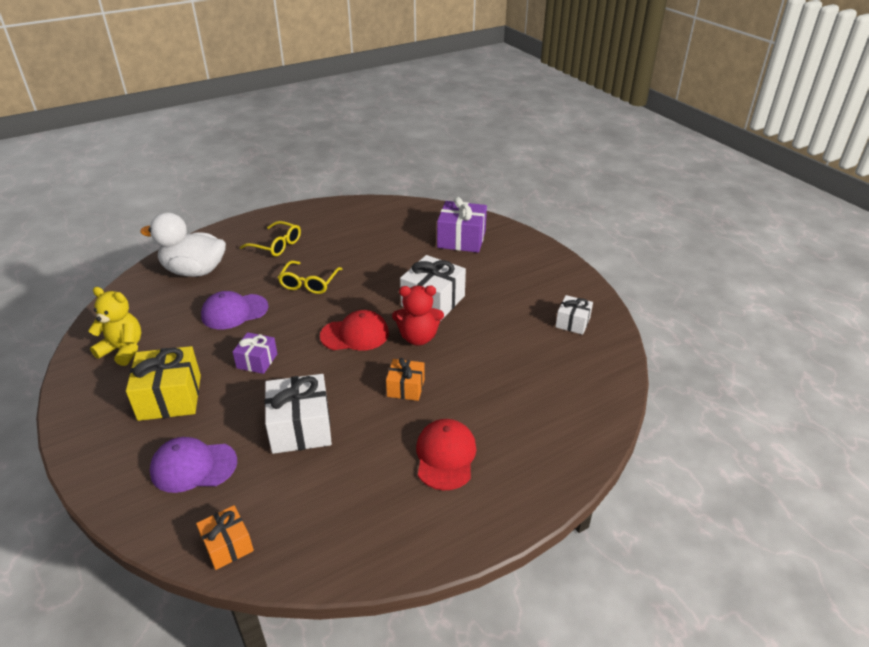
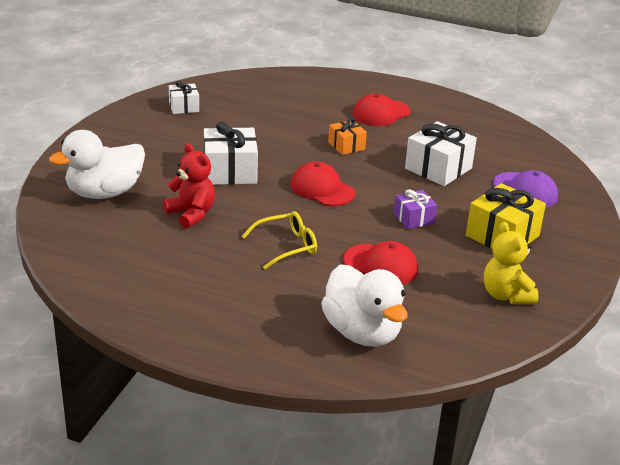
camera: 130 degrees left, 5 degrees down
(227, 545) = (540, 152): orange gift -> none
(234, 312) = (380, 265): purple cap -> red cap
(276, 245) = (249, 304): yellow glasses -> none
(418, 338) = (287, 160): red teddy bear -> red teddy bear (191, 214)
(461, 239) = (104, 193): purple gift -> white duck

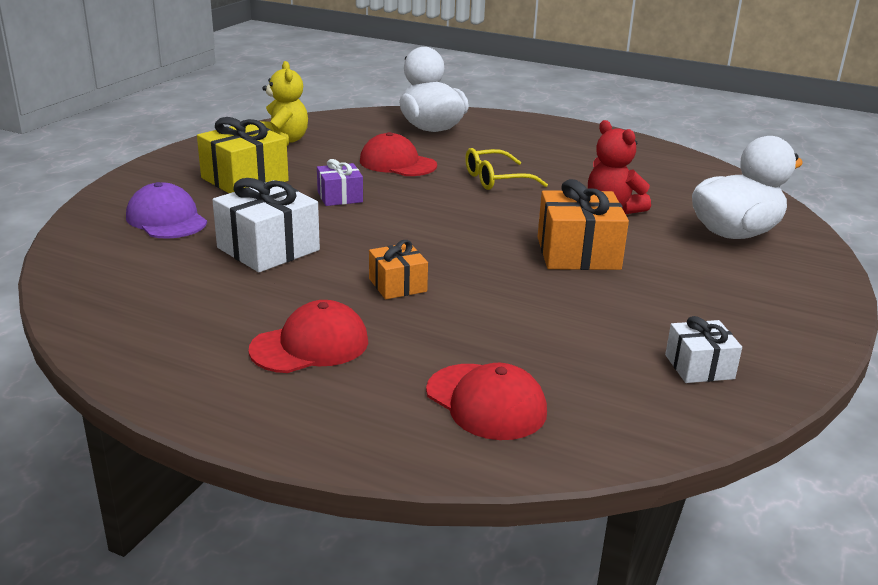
camera: 175 degrees left, 5 degrees down
(230, 171) = (578, 253): white gift -> orange gift
(322, 189) = (448, 229): red cap -> red cap (486, 402)

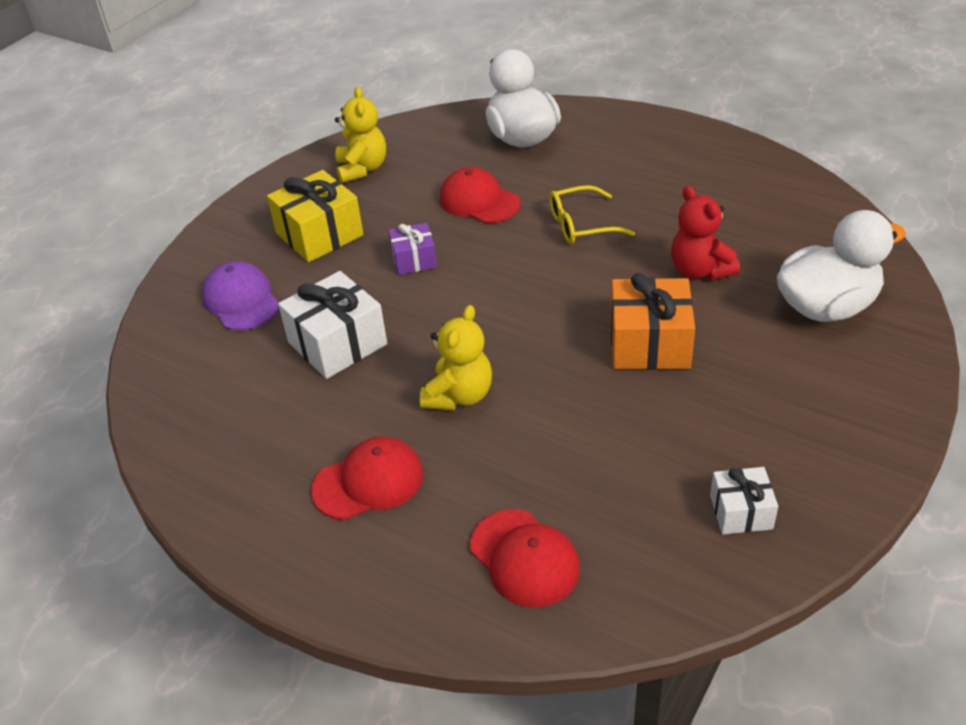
camera: 10 degrees right, 15 degrees up
(397, 285) = (459, 395): orange gift -> yellow teddy bear

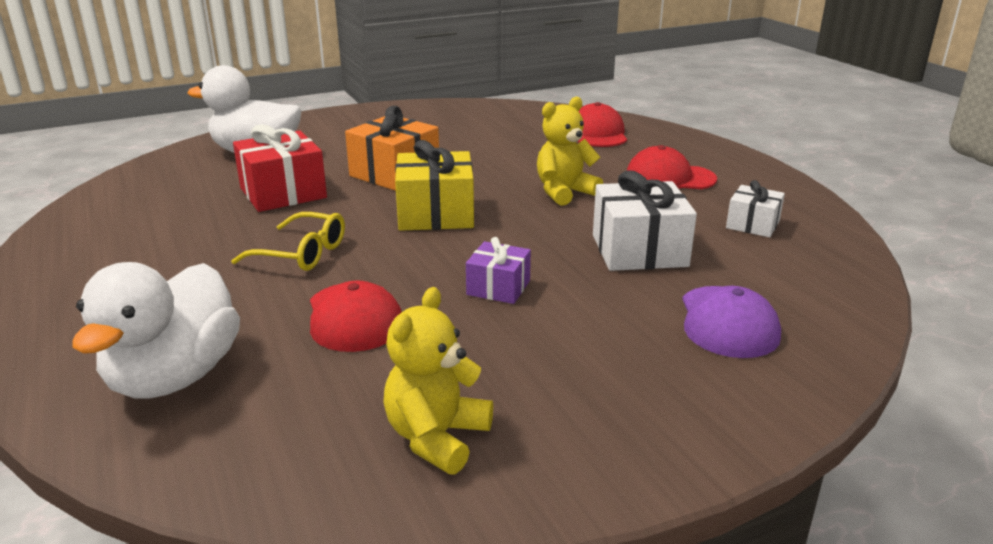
camera: 150 degrees left, 15 degrees down
(319, 234) = (583, 360): yellow gift -> yellow gift (435, 214)
(699, 270) = (283, 193): red teddy bear -> red gift
(741, 512) = (464, 117): white gift -> white gift (752, 224)

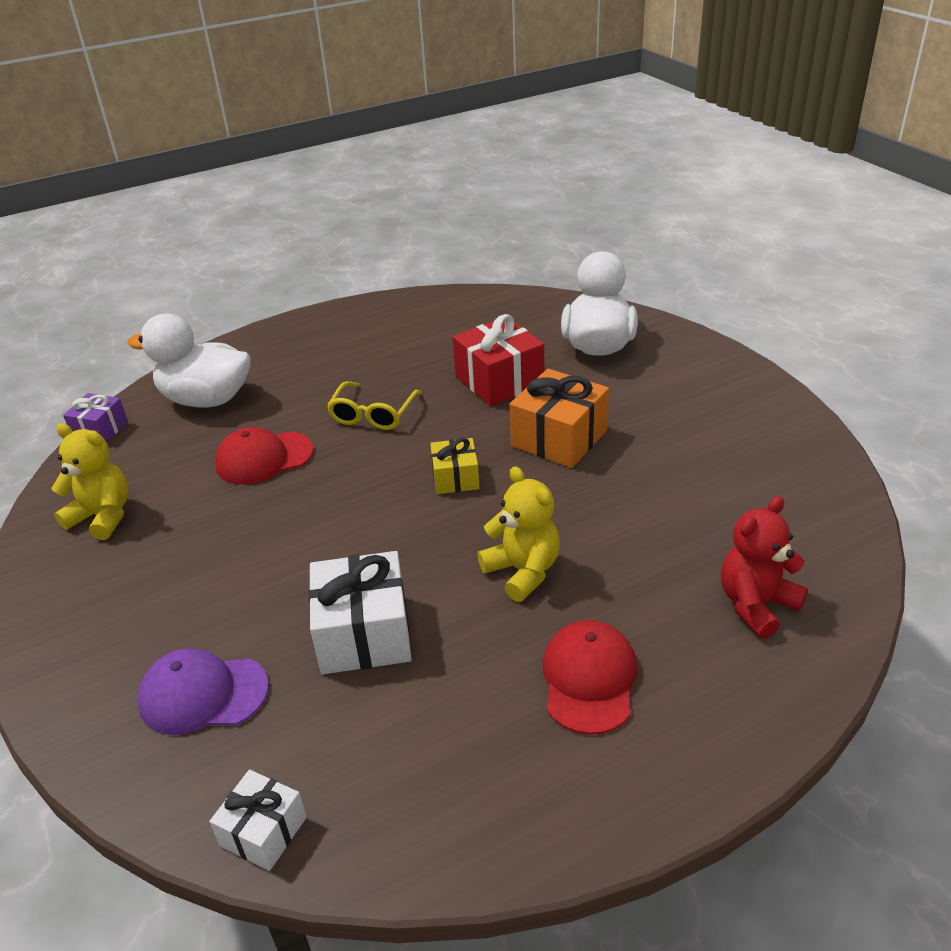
camera: 90 degrees right, 10 degrees up
(435, 214) = (455, 478): yellow gift -> yellow gift, size x0.58
(498, 288) = (297, 531): purple gift -> purple gift (100, 430)
(597, 133) = (756, 605): red cap -> red teddy bear
(752, 224) = (432, 756): white gift -> white gift (263, 831)

